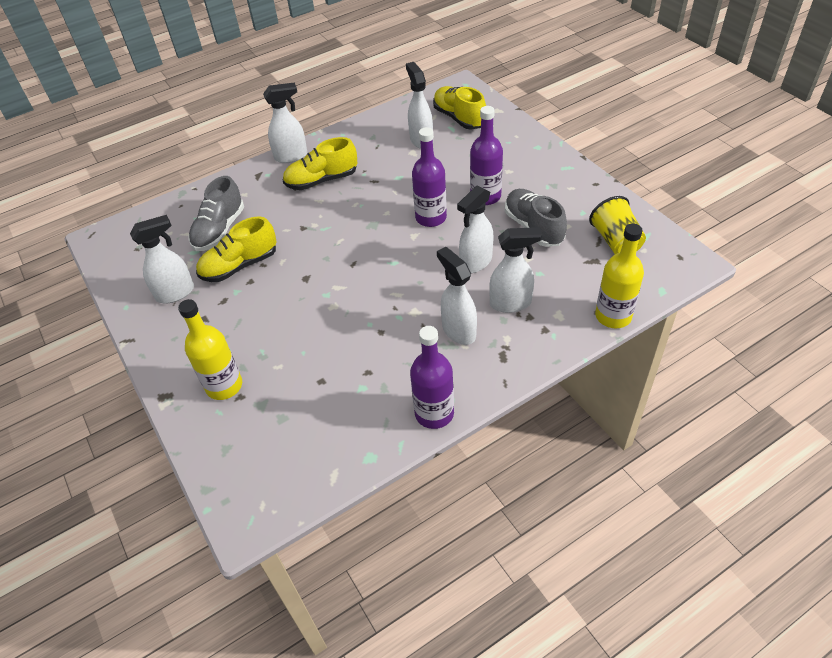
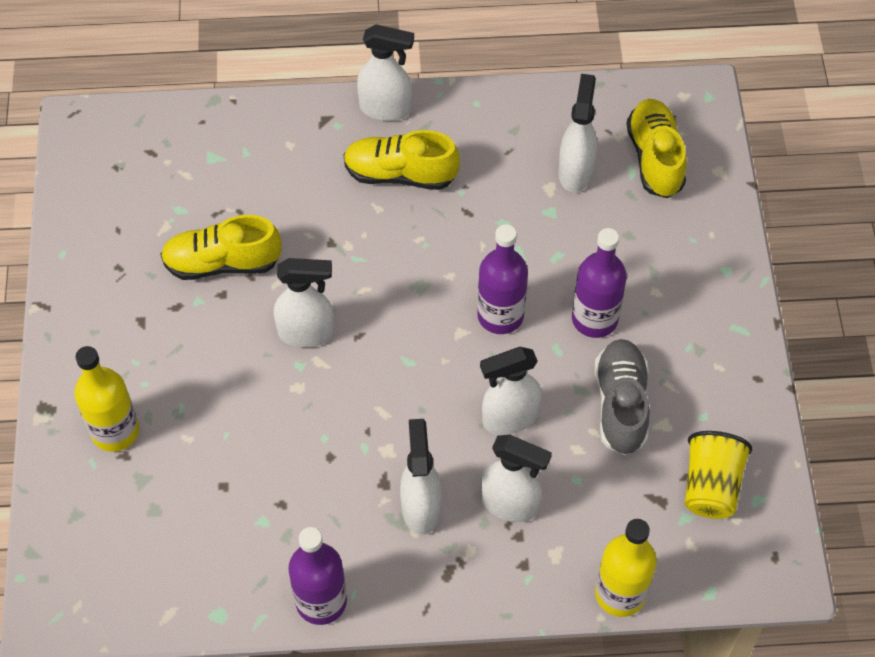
camera: 25 degrees right, 10 degrees up
(176, 293) = (128, 264): white spray bottle -> white spray bottle (307, 333)
(219, 230) = (228, 191): grey shoe -> none

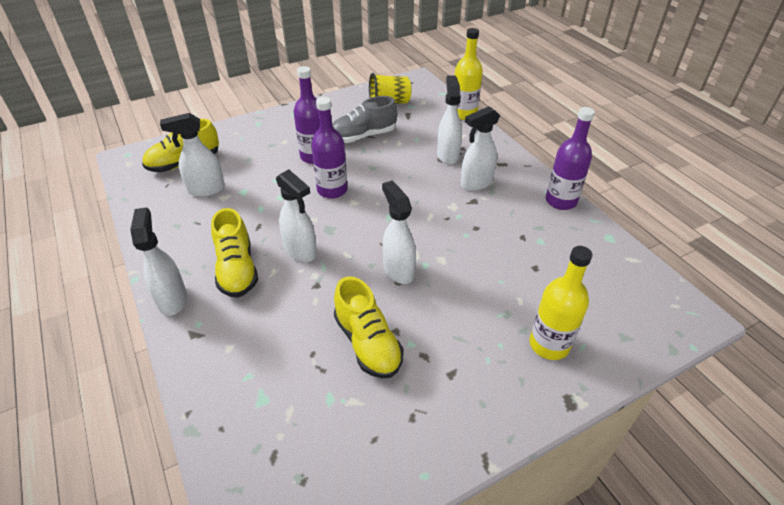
camera: 115 degrees left, 15 degrees down
(509, 418) = (398, 168): white spray bottle -> white spray bottle (301, 251)

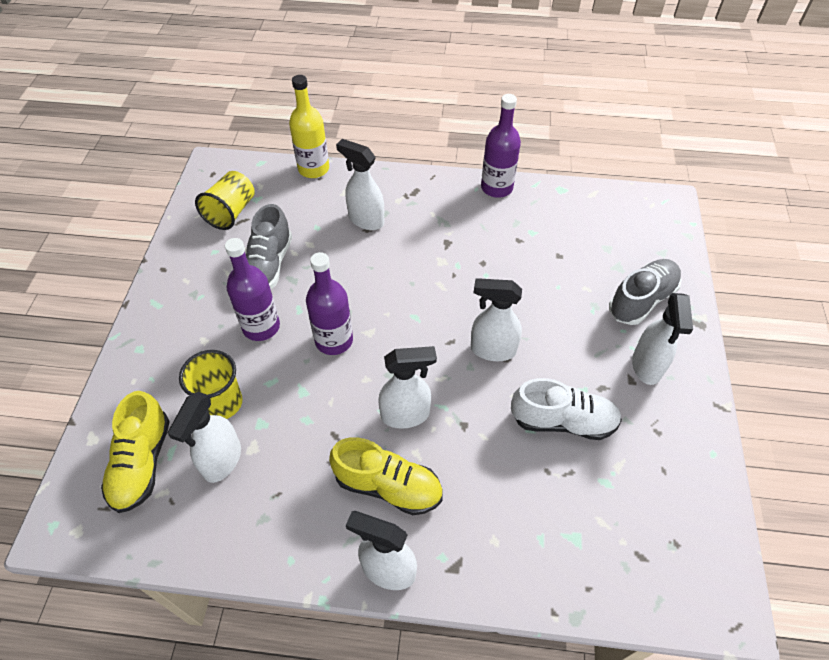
camera: 55 degrees left, 10 degrees up
(246, 170) = (222, 403): none -> yellow cup
(367, 343) = (563, 421): yellow shoe -> white shoe
(476, 183) = (425, 226): white spray bottle -> white spray bottle (646, 366)
(549, 344) = (641, 300): yellow bottle -> grey shoe

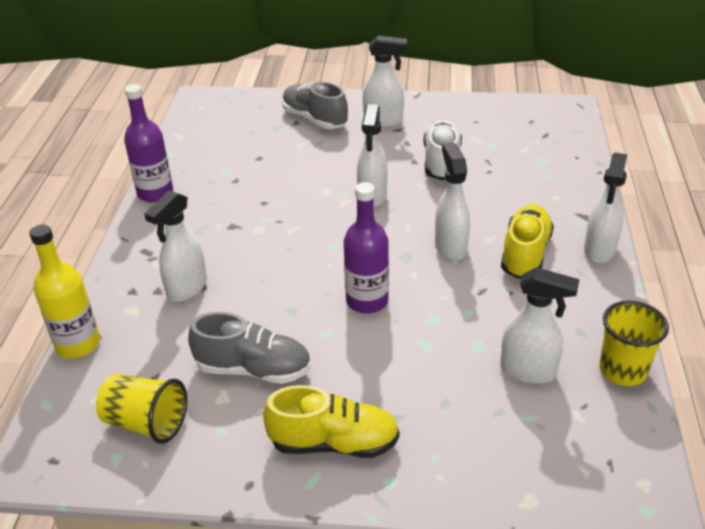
camera: 90 degrees left, 15 degrees down
(142, 463) = (548, 441): yellow shoe -> yellow shoe (334, 443)
(222, 403) = (459, 382): yellow cup -> yellow cup (622, 370)
(261, 327) = (350, 363): purple bottle -> none

